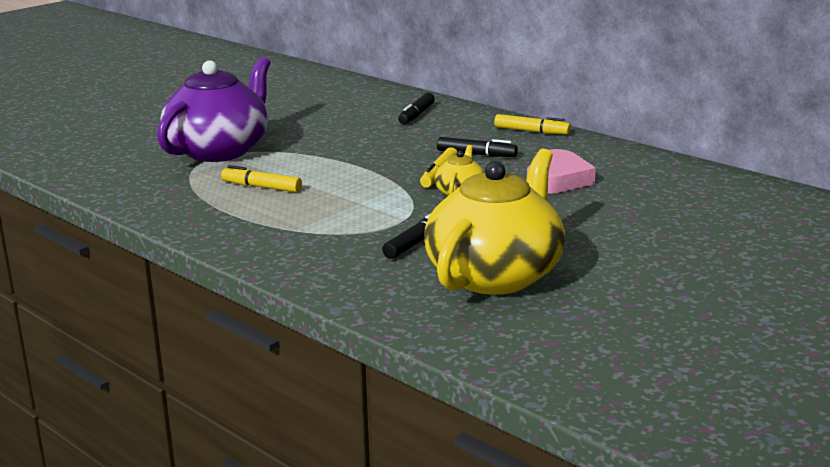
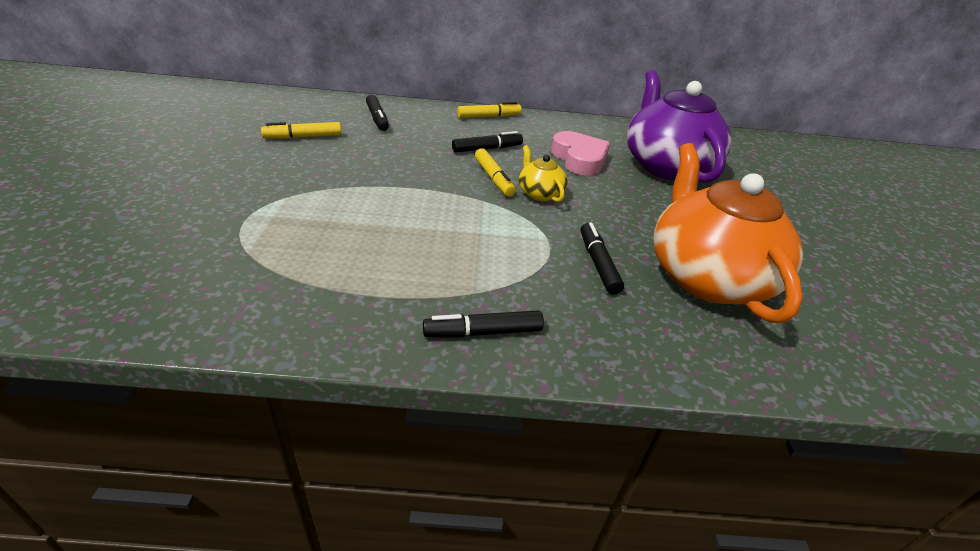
camera: 45 degrees left, 15 degrees up
(219, 150) = (239, 208): purple teapot -> purple teapot (666, 166)
(261, 187) = (360, 245): yellow marker -> yellow marker (303, 137)
(262, 247) = (483, 332): none -> black marker
(495, 275) = (706, 276): yellow teapot -> orange teapot

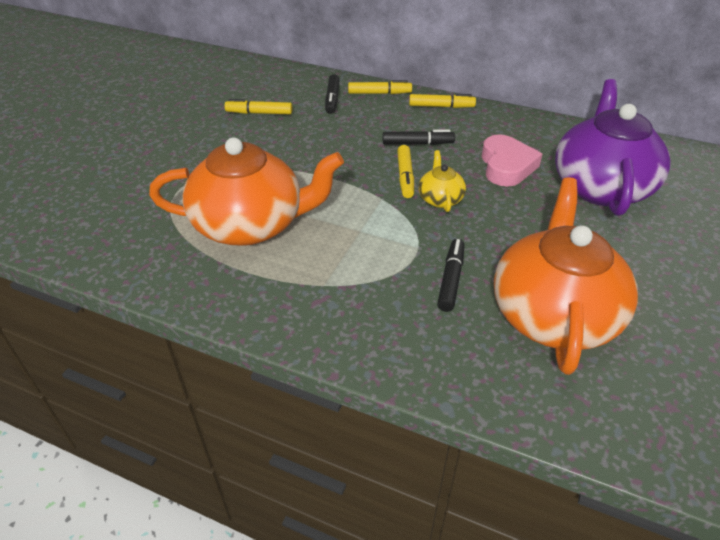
camera: 25 degrees right, 5 degrees up
(355, 246) = (251, 225): none -> orange teapot
(422, 110) = (379, 93): none -> yellow marker
(483, 332) = (311, 320): black marker -> none

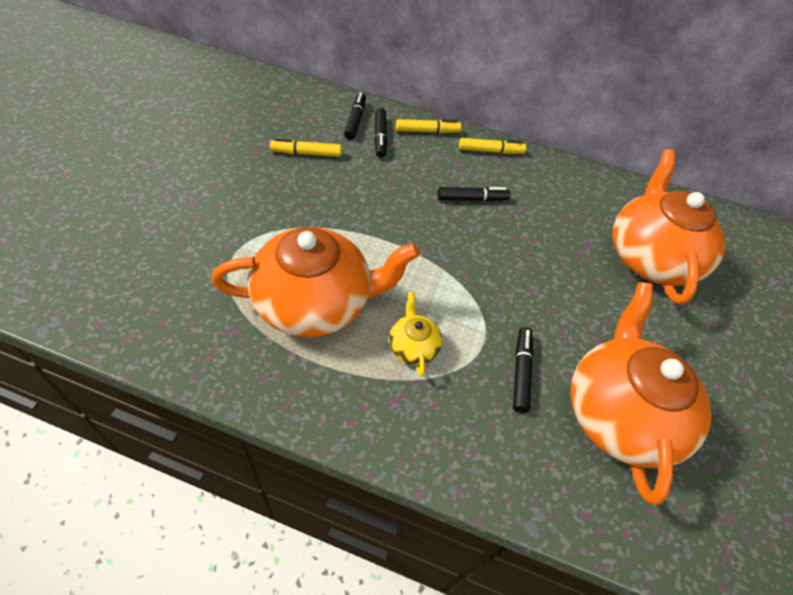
camera: 10 degrees left, 10 degrees up
(310, 88) = (355, 121): none -> black marker
(405, 176) = (464, 241): yellow marker -> none
(440, 199) = (501, 270): yellow teapot -> yellow teapot (413, 346)
(506, 166) = (560, 230): pink heart -> none
(600, 186) = (650, 257): purple teapot -> orange teapot

